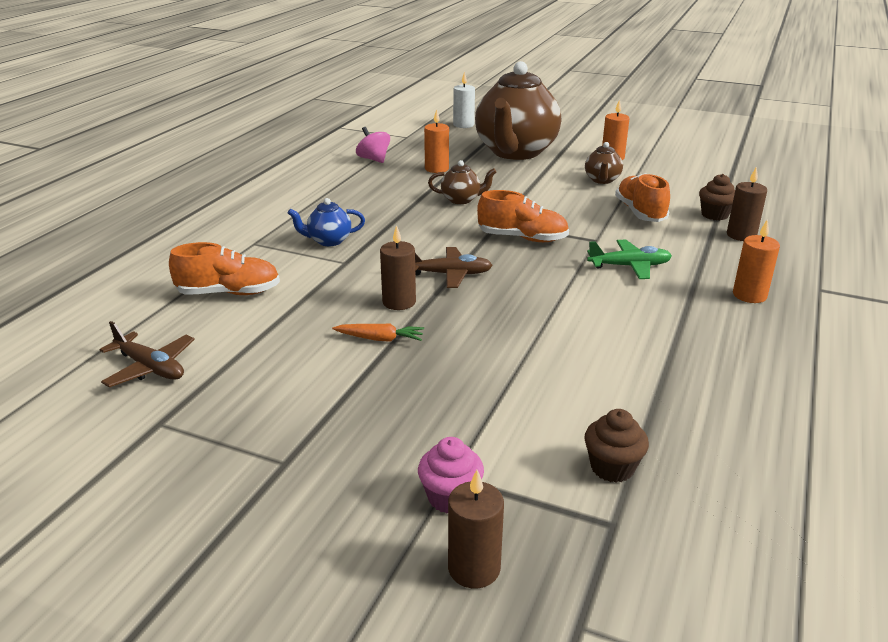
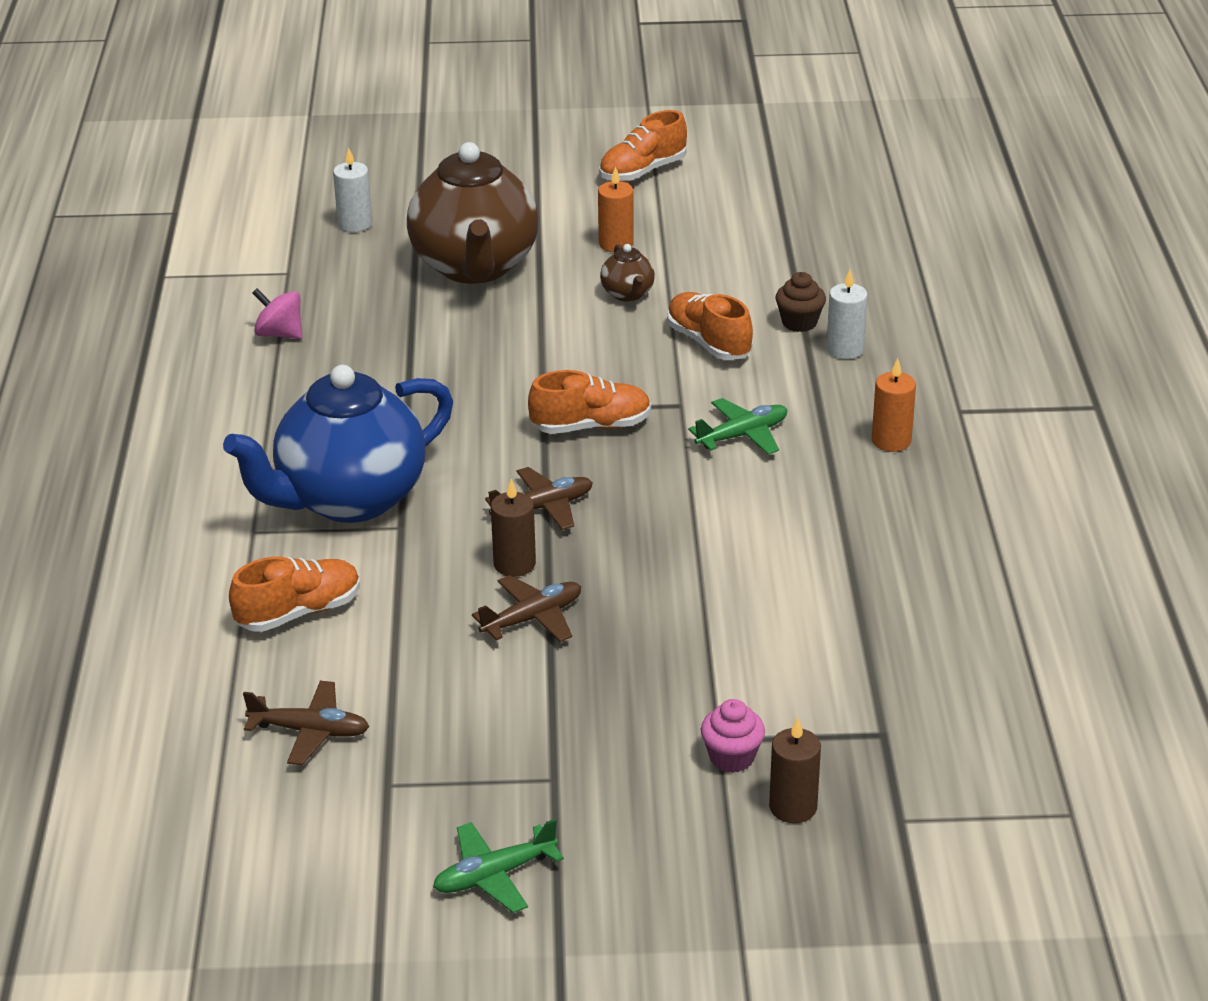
camera: 25 degrees left, 5 degrees up
(154, 532) = (494, 875): none -> green plane
(329, 241) = (349, 499): blue teapot -> blue teapot, size x2.45
(380, 339) = (532, 618): orange carrot -> brown plane
(436, 169) = (387, 330): orange candle -> none
(461, 200) = (466, 381): brown teapot -> none
(612, 468) = (855, 683): brown cupcake -> none
(654, 131) = (642, 171): none -> orange shoe
(741, 235) = (845, 349): brown candle -> white candle

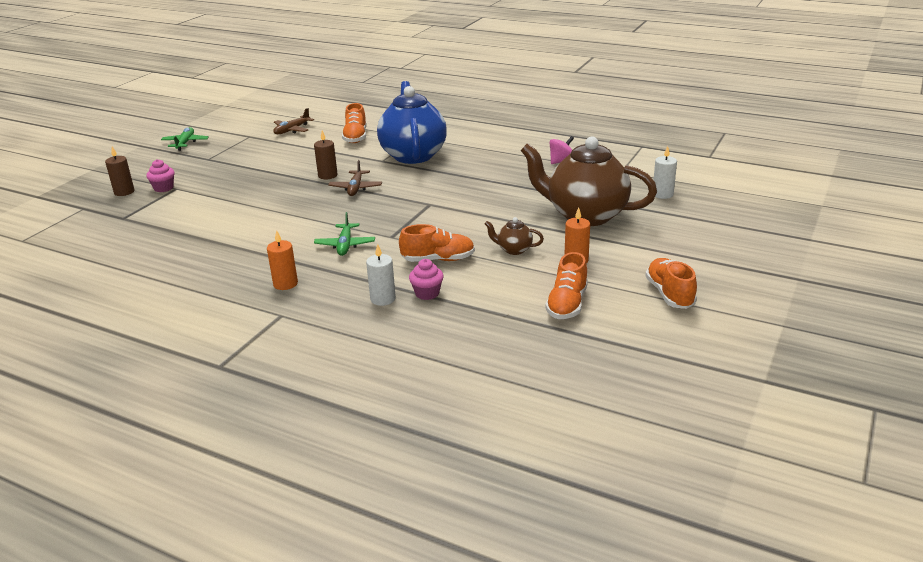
camera: 120 degrees right, 5 degrees down
(532, 618) = (291, 172): brown plane -> none
(591, 426) = (401, 211): orange shoe -> orange shoe (567, 304)
(799, 322) = (427, 293): brown cupcake -> pink cupcake

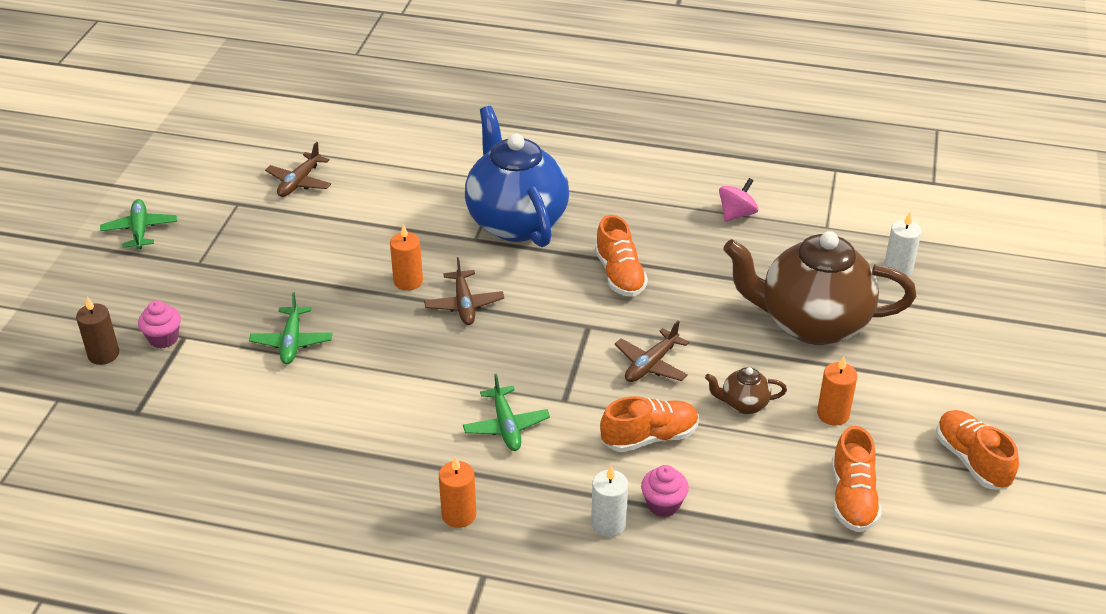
camera: 15 degrees left, 10 degrees up
(238, 196) = (292, 342): none -> green plane
(327, 175) = (408, 281): brown candle -> orange candle
(355, 137) = (409, 189): orange shoe -> orange shoe (619, 275)
(461, 225) = (651, 365): none -> brown plane

